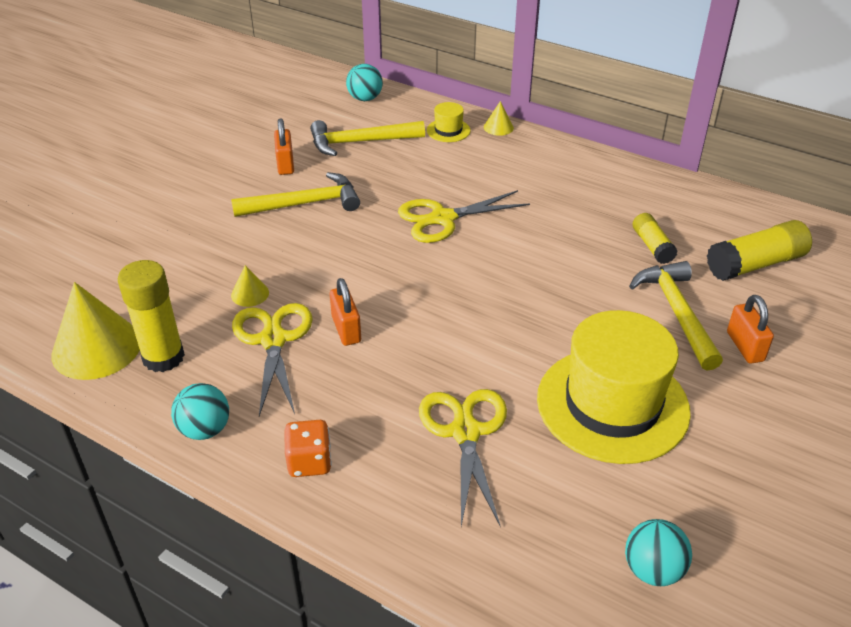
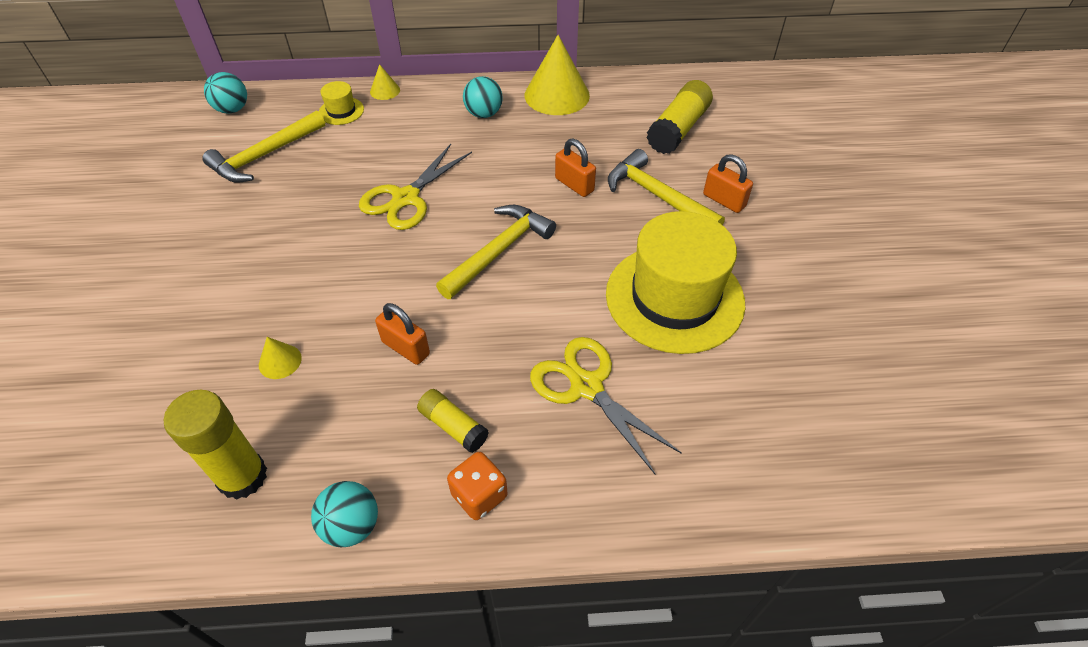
camera: 35 degrees left, 10 degrees up
(96, 348) = (155, 509): yellow cone -> yellow cone (557, 95)
(273, 340) = (344, 396): yellow scissors -> none
(285, 164) = (204, 210): orange padlock -> orange padlock (574, 185)
(304, 204) = (259, 242): yellow hammer -> yellow hammer (498, 251)
(652, 246) = (595, 147): yellow glue stick -> yellow glue stick (453, 426)
(652, 570) = (809, 418): turquoise ball -> turquoise ball (484, 114)

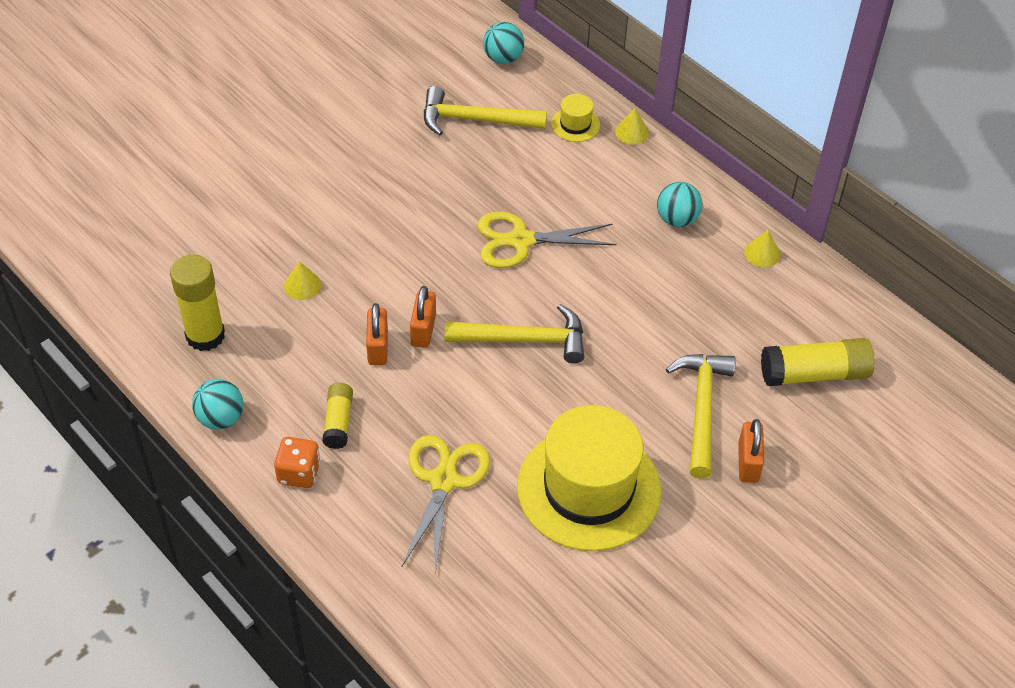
camera: 50 degrees right, 0 degrees up
(557, 95) = (762, 253): yellow cone -> yellow cone, size x0.46
(574, 185) = (653, 341): orange padlock -> orange padlock (423, 330)

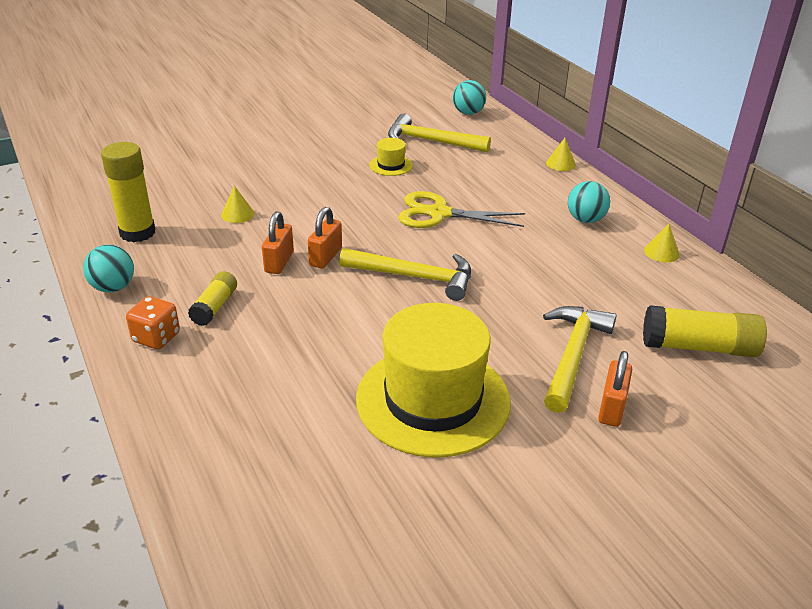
camera: 15 degrees right, 15 degrees down
(443, 480) = (289, 367): yellow scissors -> none
(575, 124) = (513, 154): yellow hat -> yellow hat (391, 165)

